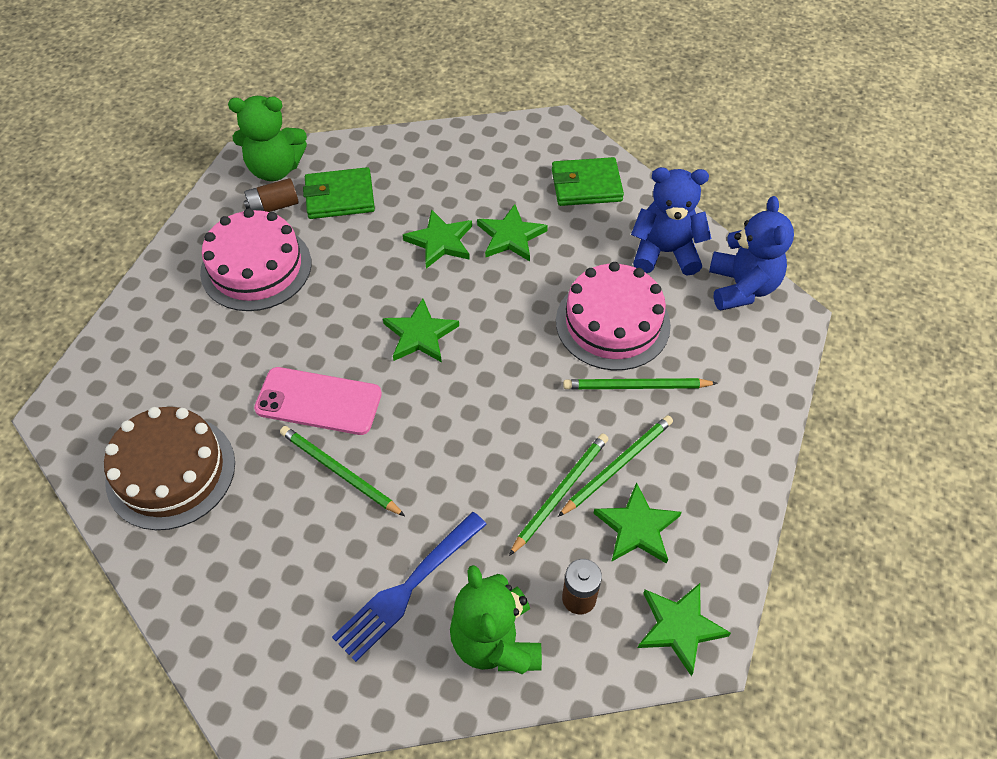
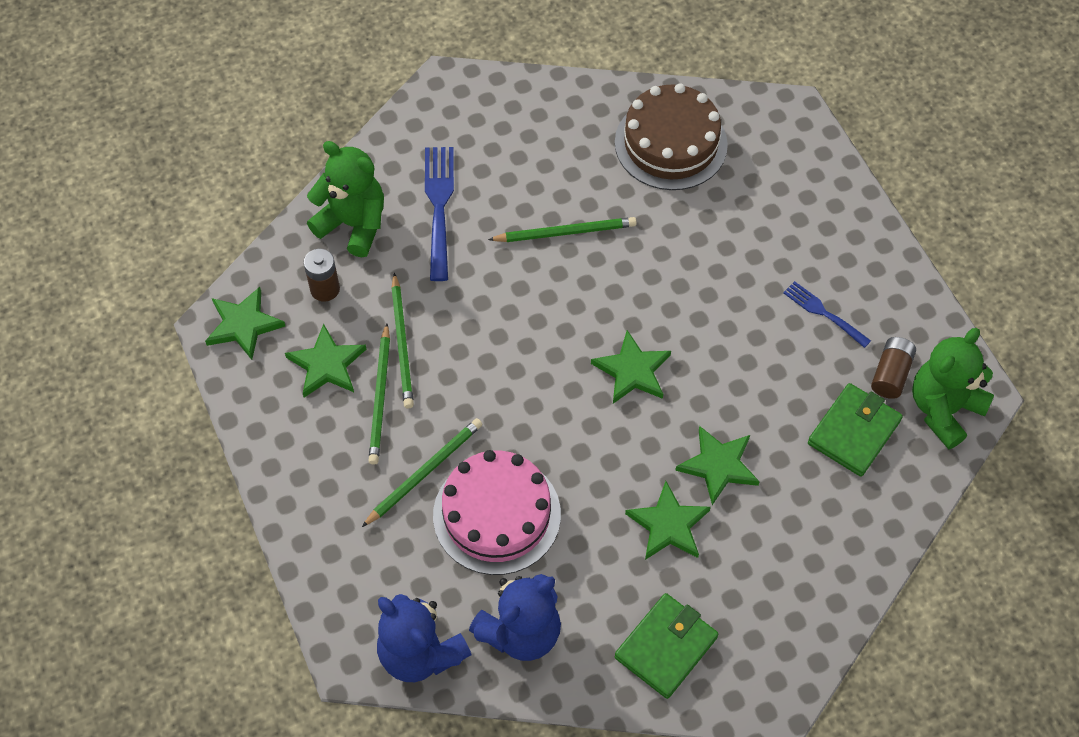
camera: 135 degrees right, 5 degrees up
(256, 267) = (824, 313): pink cake -> blue fork
(318, 401) = (639, 262): pink phone -> none

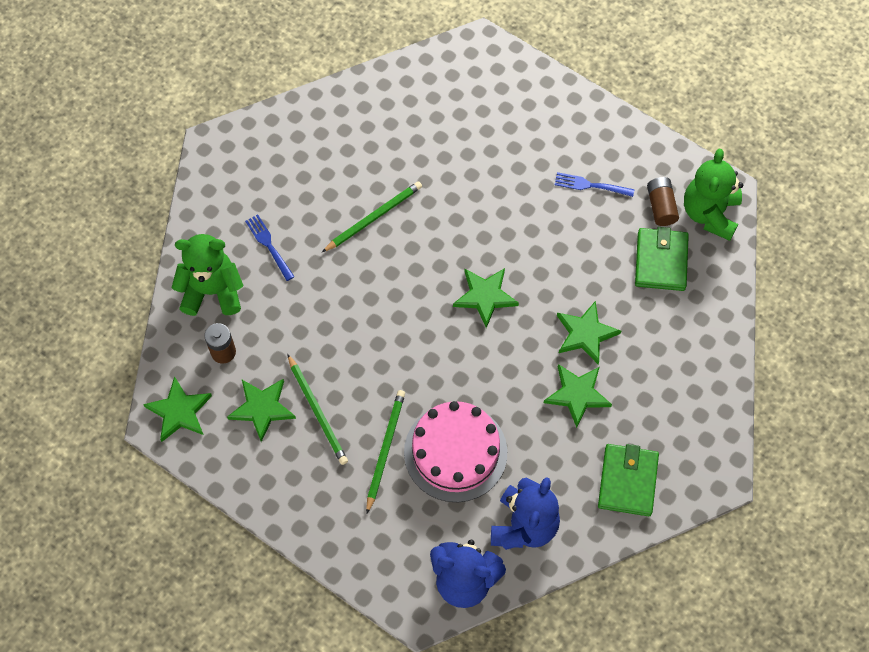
camera: 30 degrees left, 5 degrees up
(402, 344) = (308, 363): green pencil -> none
(439, 208) = (269, 245): blue fork -> blue fork, size x0.60
(671, 143) = (408, 111): brown cake -> none

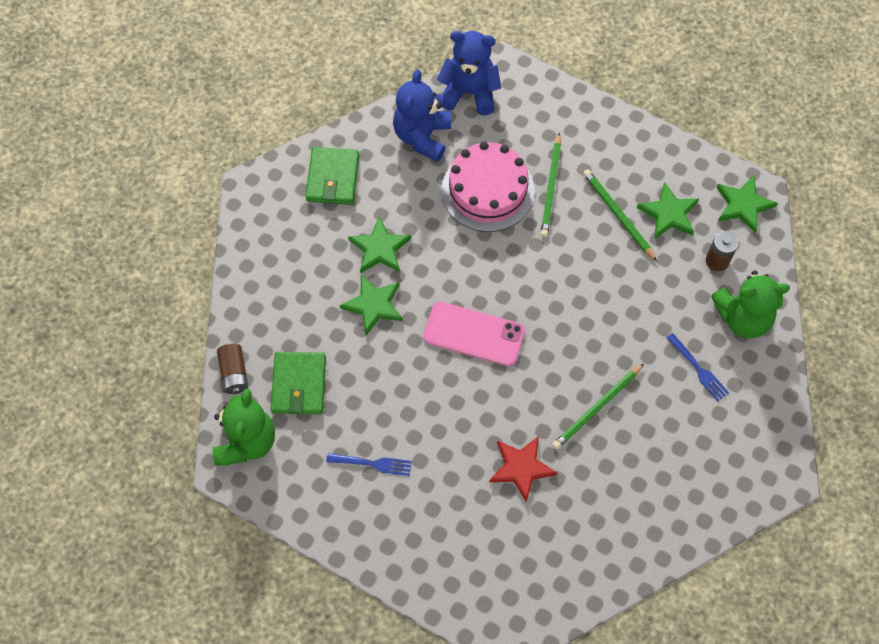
camera: 175 degrees right, 0 degrees up
(453, 171) = (521, 468): none -> red star
(485, 296) = (474, 334): green star -> pink phone
(661, 206) = (297, 445): brown battery -> brown battery (234, 373)

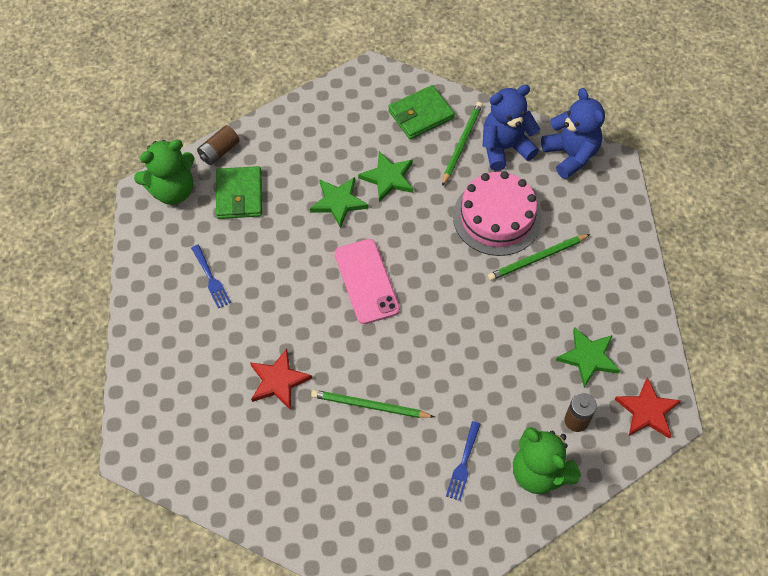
camera: 55 degrees right, 5 degrees down
(299, 385) = (239, 195): green wallet -> green wallet turned 60 degrees counterclockwise
(618, 215) = (554, 320): green pencil -> green pencil (462, 143)
(743, 205) = (647, 411): green star -> red star

